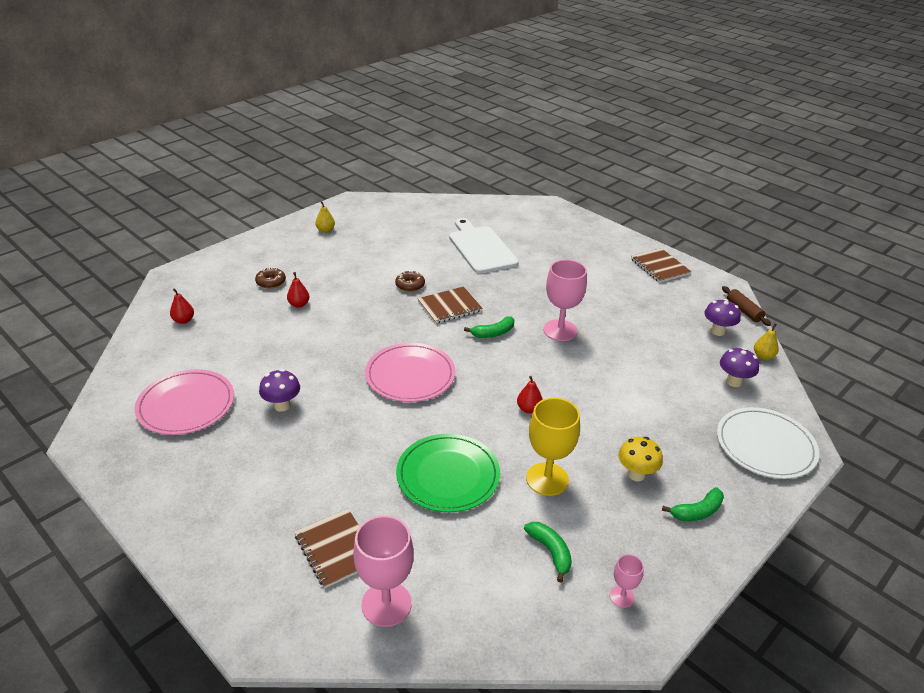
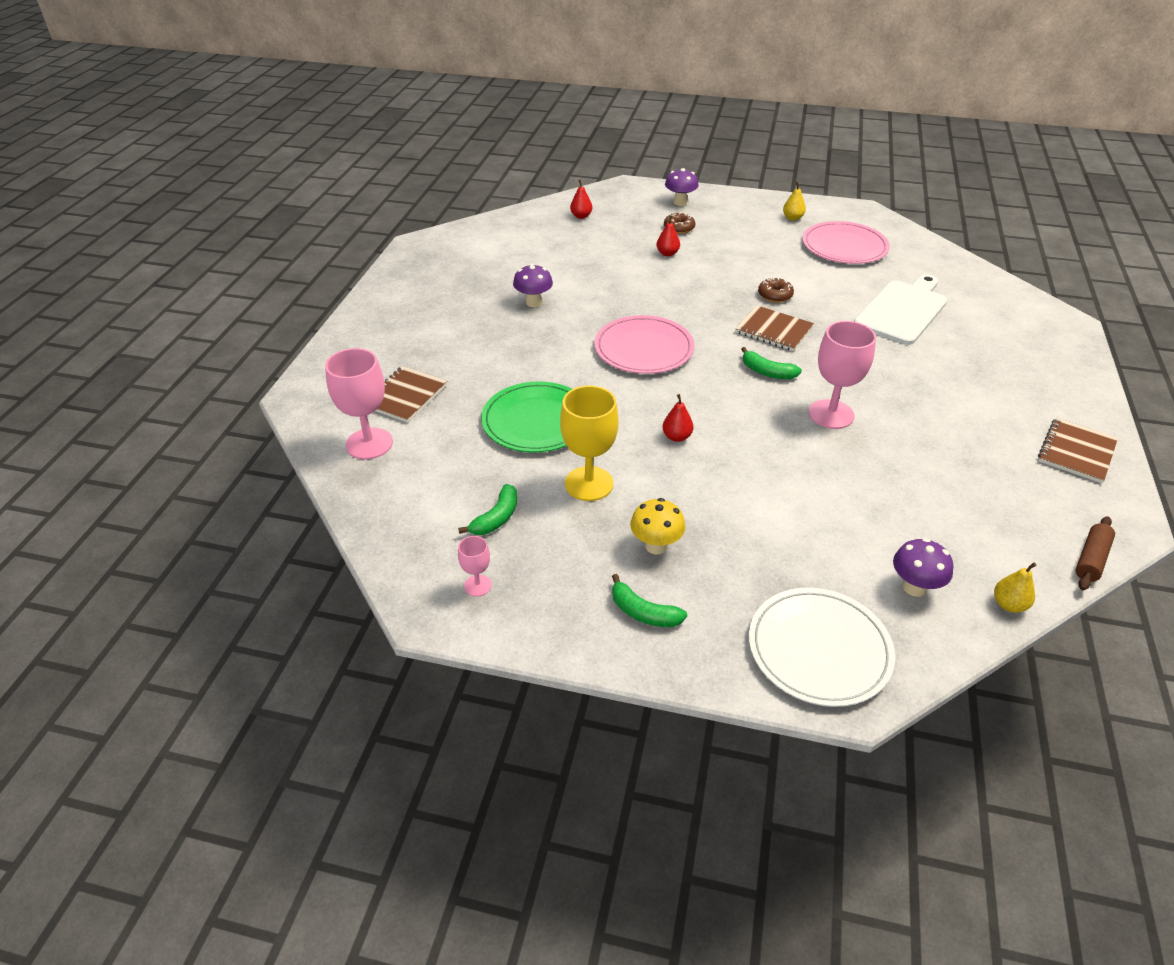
camera: 60 degrees right, 5 degrees up
(186, 405) = (490, 262): pink plate -> pink plate (844, 246)
(717, 331) = (1005, 545): purple mushroom -> purple mushroom (680, 202)

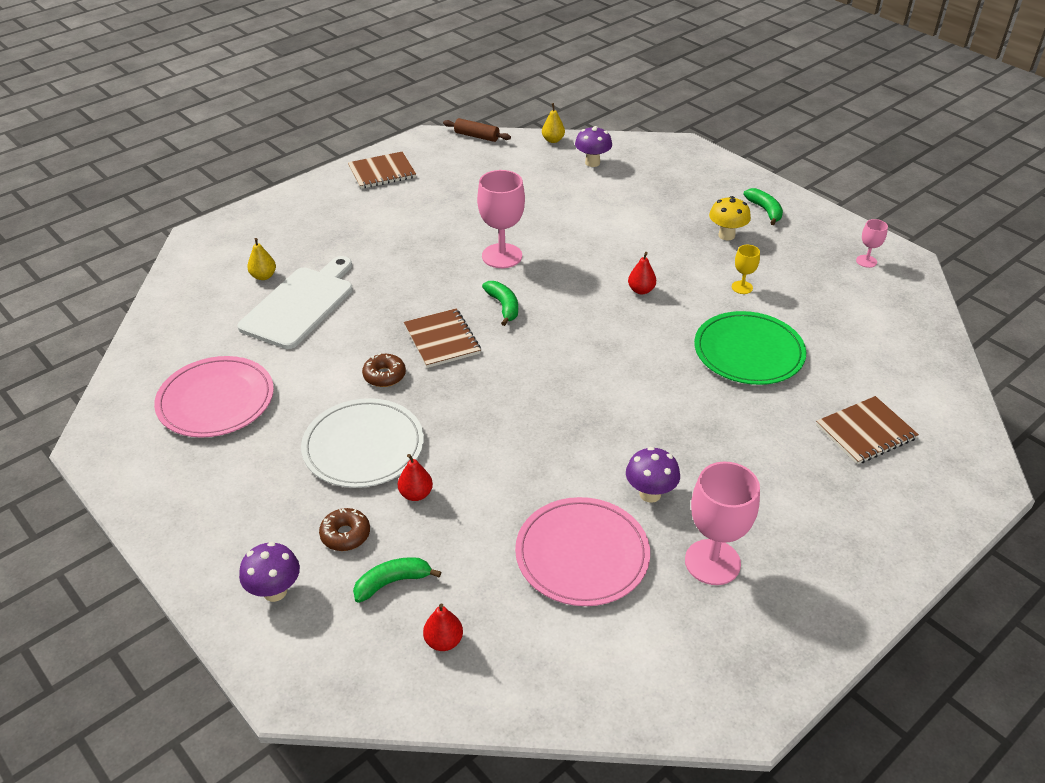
camera: 145 degrees left, 0 degrees up
(369, 444) = (919, 396): pink goblet -> pink goblet (712, 562)
(496, 518) = (830, 294): green banana -> green banana (392, 582)
(589, 483) = (742, 287): yellow goblet -> yellow goblet, size x0.50
(644, 348) = (585, 377): pink plate -> pink plate (582, 554)
(792, 218) = (191, 475): yellow pear -> yellow pear (263, 276)
(819, 649) = (679, 163): white plate -> white plate (363, 446)
(903, 310) = (300, 305): white cutting board -> white cutting board turned 135 degrees clockwise
(1091, 559) = (476, 136): brown rolling pin -> brown rolling pin turned 45 degrees clockwise

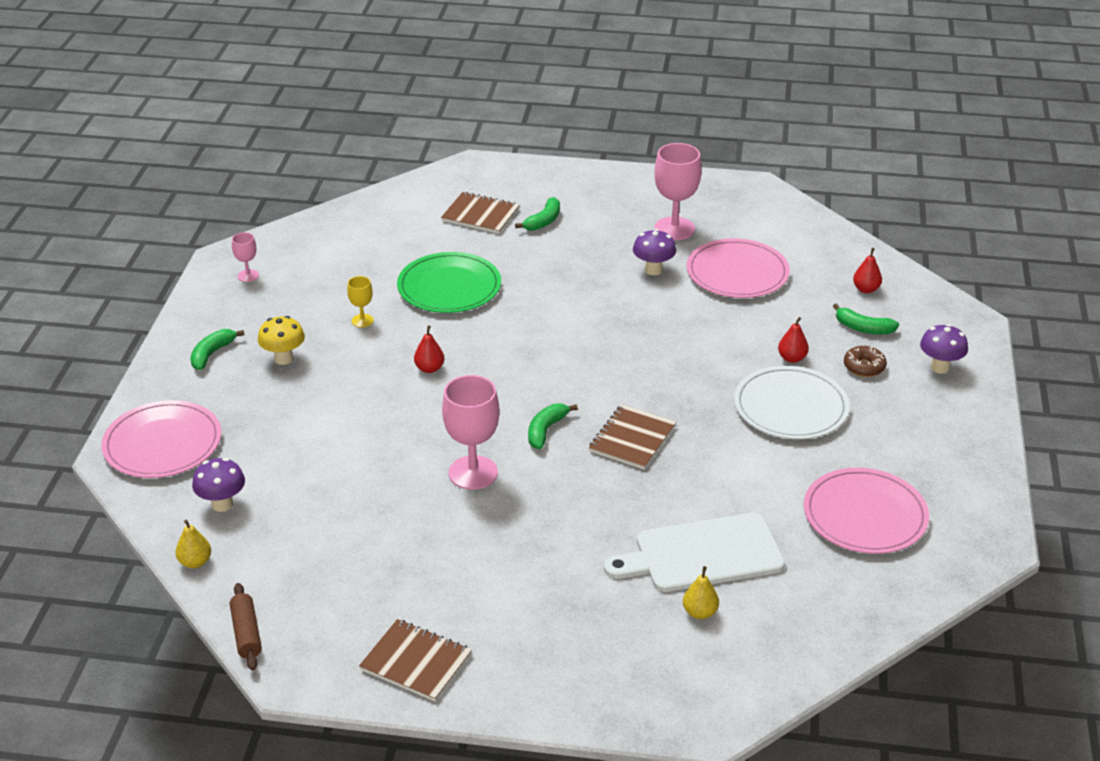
camera: 130 degrees left, 5 degrees down
(384, 375) = (713, 443): brown donut -> none
(678, 163) = (162, 443): none -> pink plate
(816, 469) = (543, 221): none -> green banana

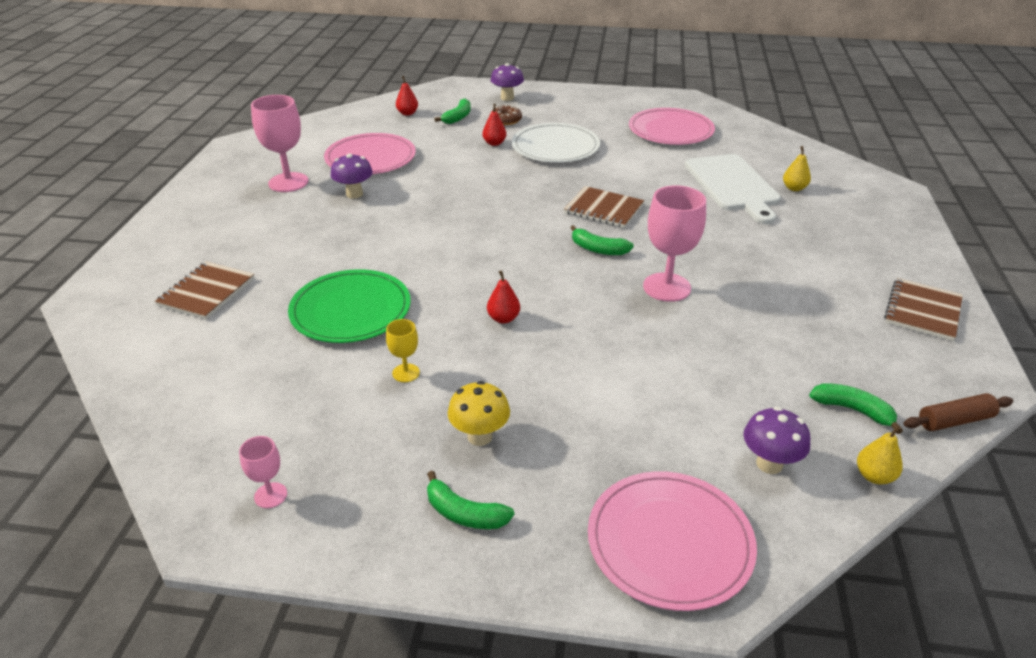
camera: 90 degrees left, 0 degrees up
(543, 221) = (240, 251): green banana -> green banana (853, 410)

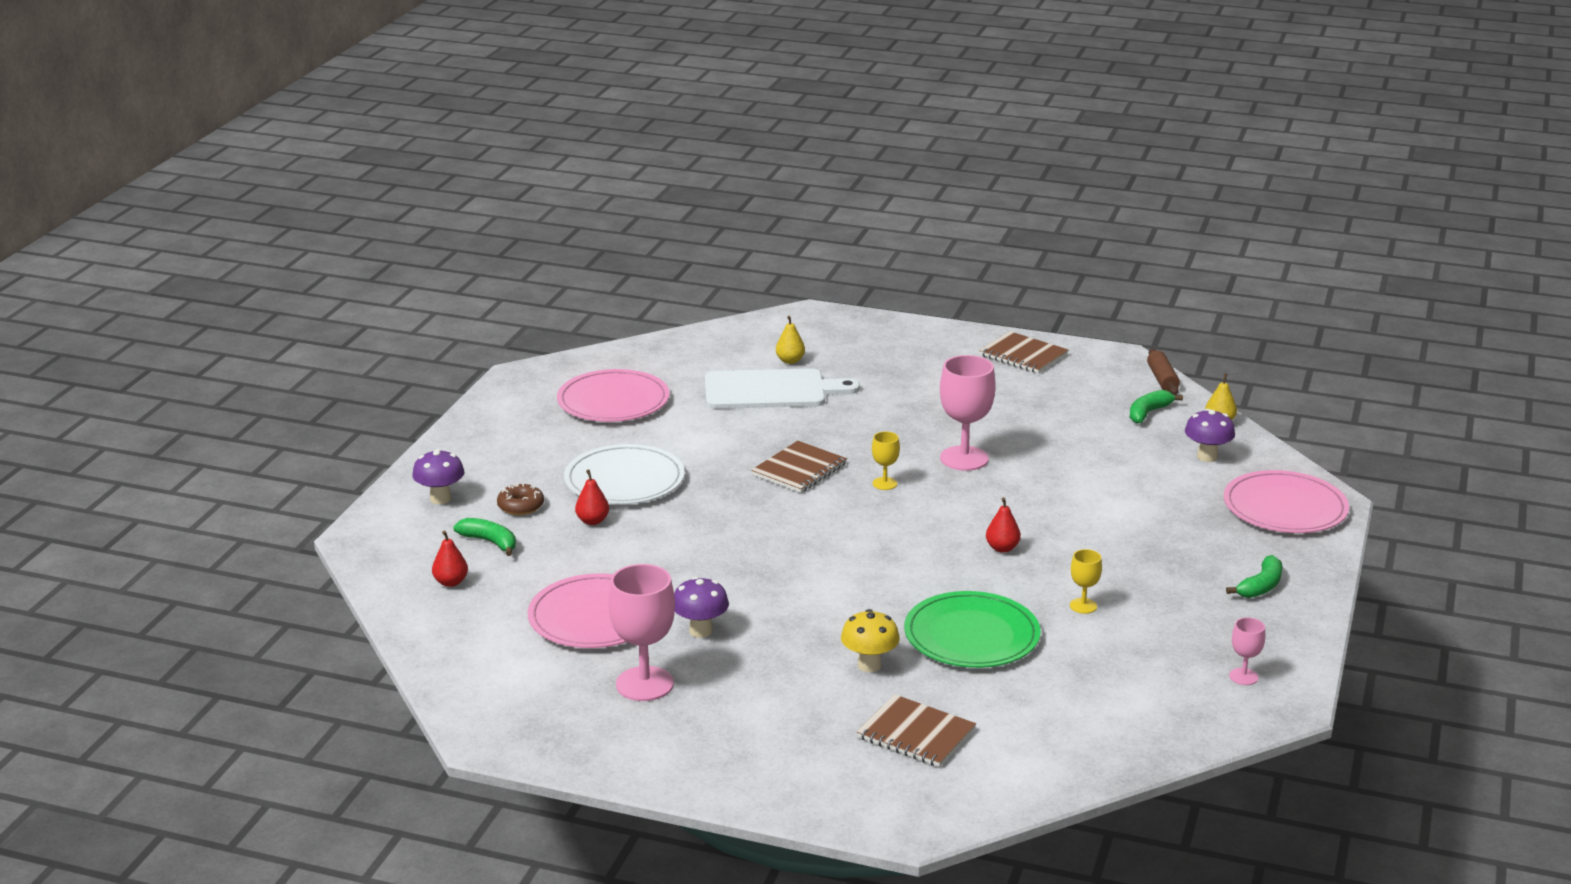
camera: 80 degrees left, 10 degrees down
(480, 436) = (1173, 573): yellow mushroom -> yellow mushroom (869, 665)
(598, 249) = (884, 483): green banana -> yellow goblet

